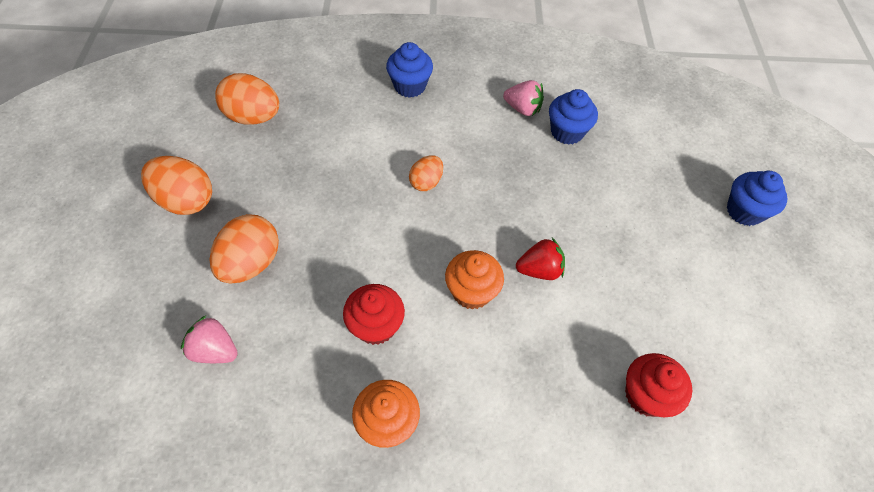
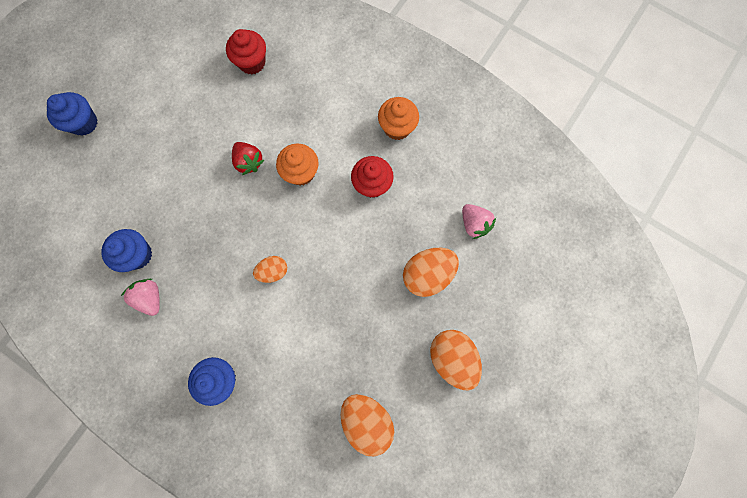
camera: 145 degrees left, 20 degrees up
(539, 270) = (249, 162): red strawberry -> red strawberry turned 150 degrees counterclockwise

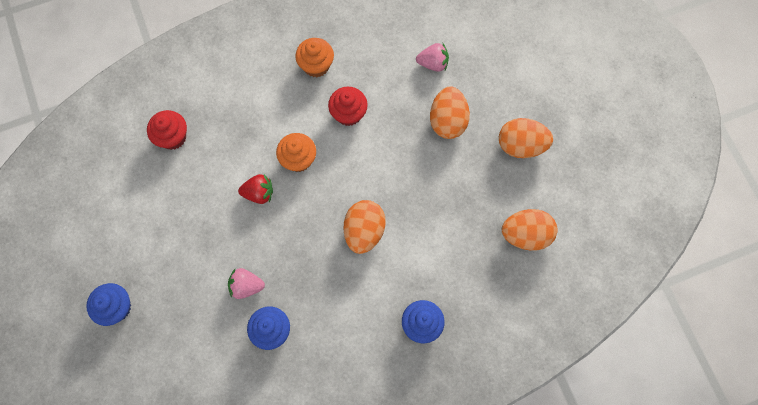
camera: 55 degrees left, 5 degrees down
(151, 297) = (316, 341): pink strawberry -> pink strawberry (246, 286)
(273, 271) = (364, 231): orange egg -> orange egg, size x1.69

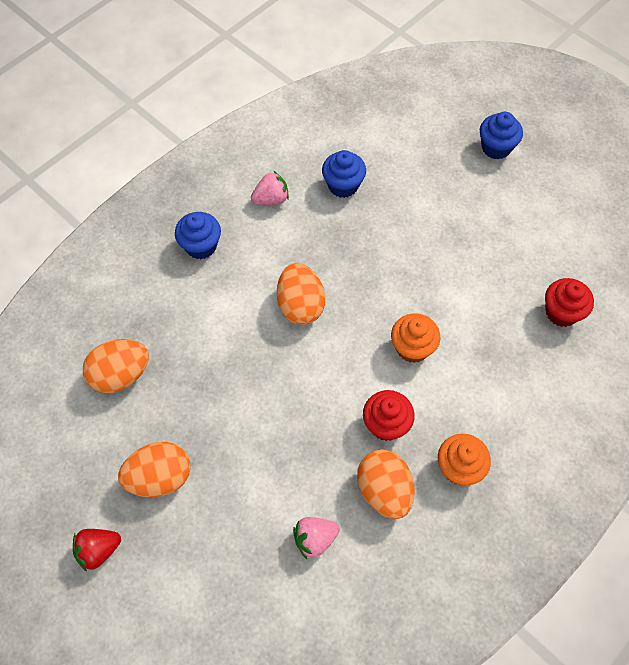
camera: 155 degrees right, 10 degrees down
(246, 286) = (390, 210): pink strawberry -> pink strawberry (271, 199)
(259, 193) = (432, 296): red strawberry -> red strawberry (99, 550)
(447, 121) = (263, 469): orange egg -> orange egg (384, 490)

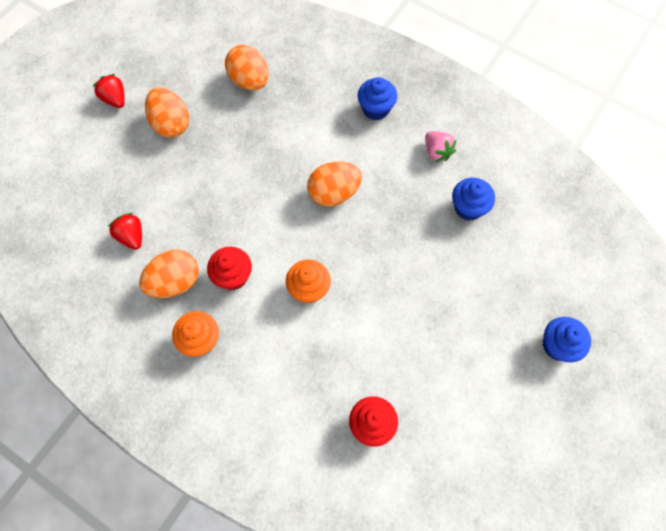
camera: 80 degrees right, 5 degrees up
(315, 539) = (132, 236): pink strawberry -> red strawberry

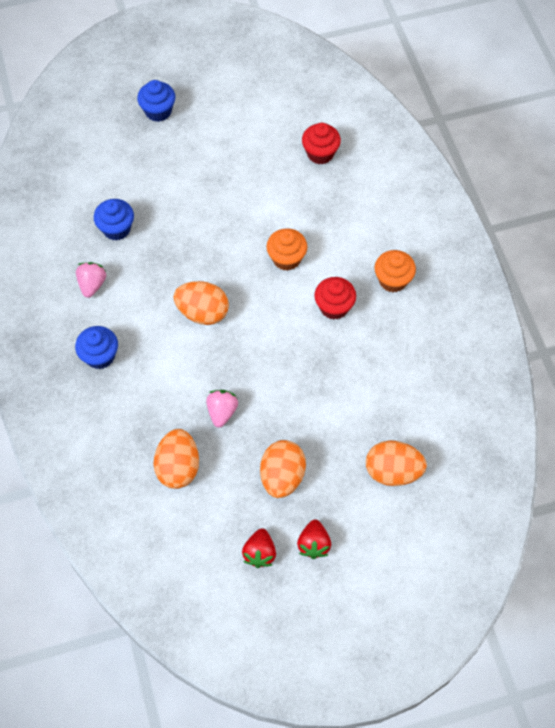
camera: 140 degrees left, 5 degrees down
(132, 236) = (390, 395): red strawberry -> red strawberry (259, 553)
(175, 282) = (381, 334): orange egg -> orange egg (393, 471)
(252, 134) = (222, 412): none -> pink strawberry

